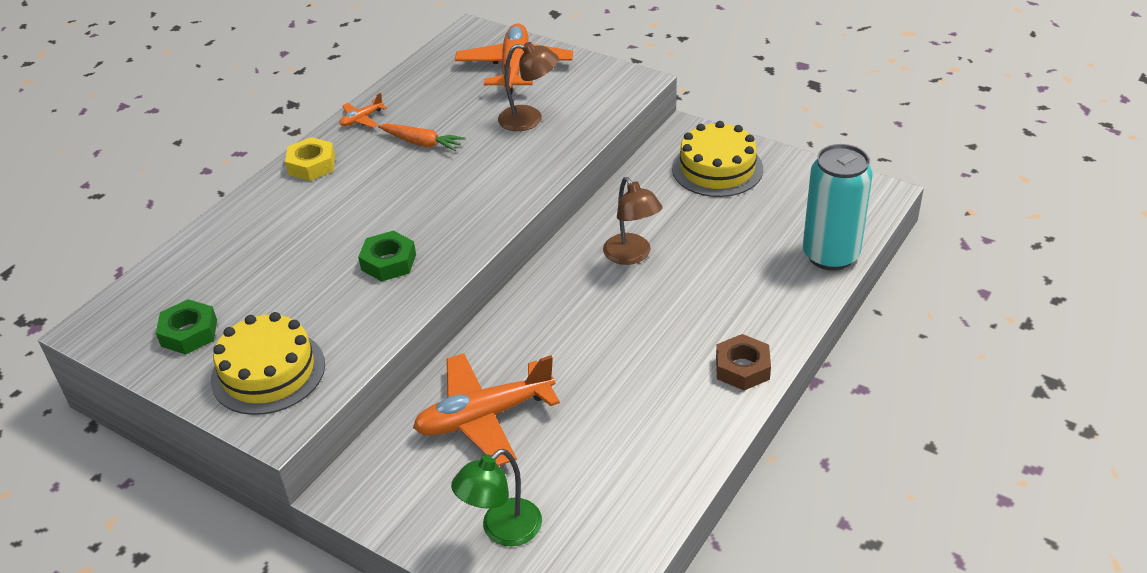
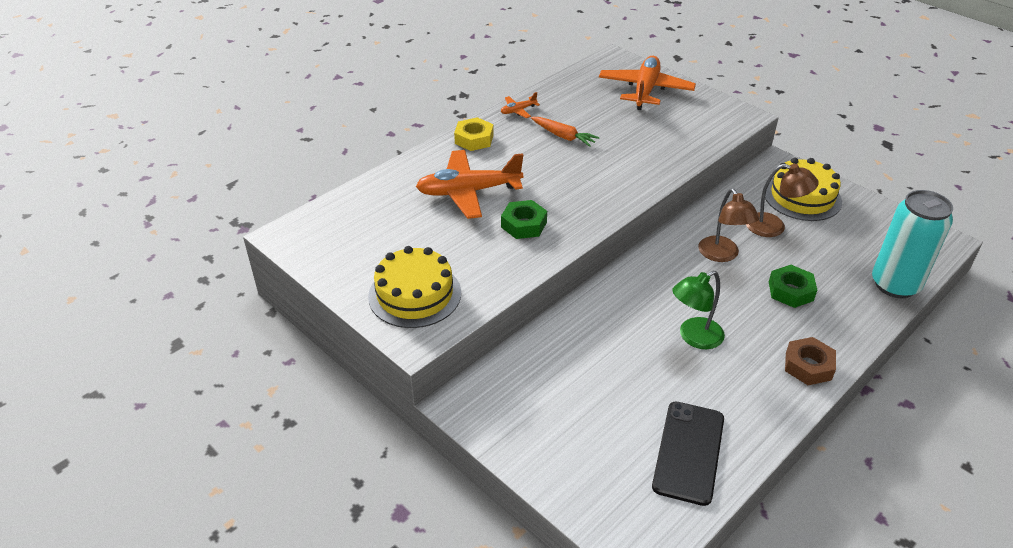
camera: 10 degrees right, 0 degrees up
(189, 333) = (358, 252): green nut -> green nut (790, 291)
(484, 417) = (582, 365): orange plane -> orange plane (468, 192)
(502, 530) = (585, 463): green lamp -> green lamp (694, 337)
(529, 119) = (653, 132): brown lamp -> brown lamp (773, 227)
(618, 493) = (688, 452): none -> black phone

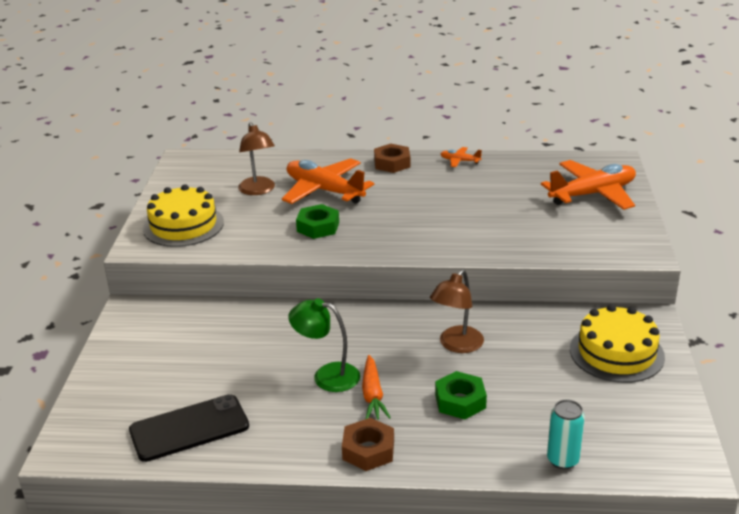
camera: 50 degrees right, 10 degrees down
(474, 139) = (392, 163): yellow nut -> brown nut
(563, 136) = (458, 192): orange carrot -> orange carrot (373, 394)
(773, 227) = (541, 355): brown lamp -> brown lamp (258, 190)
(895, 285) = (563, 460): turquoise can -> turquoise can, size x0.53

